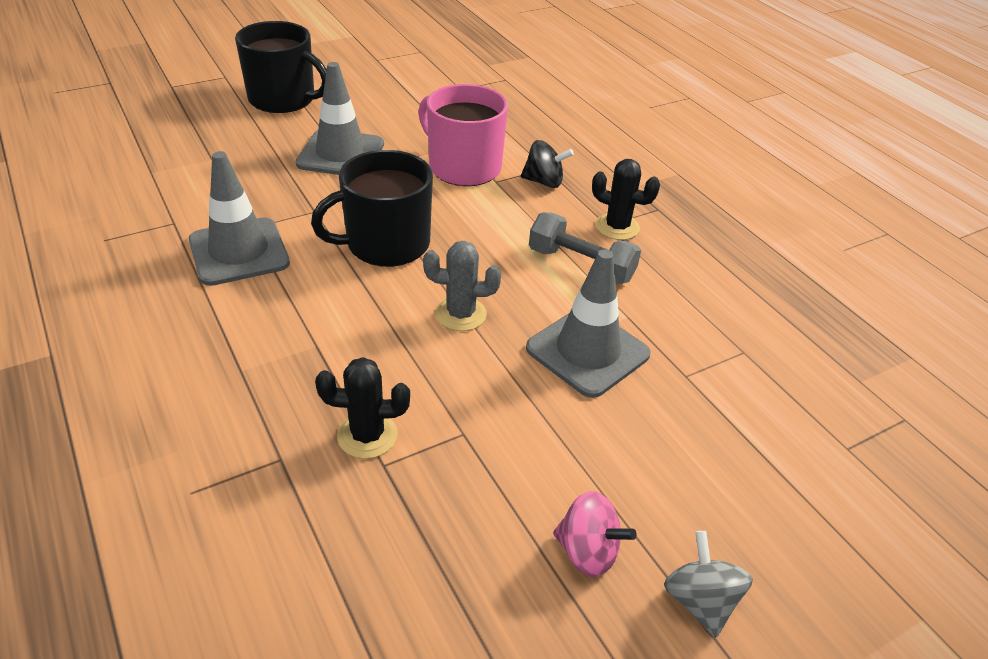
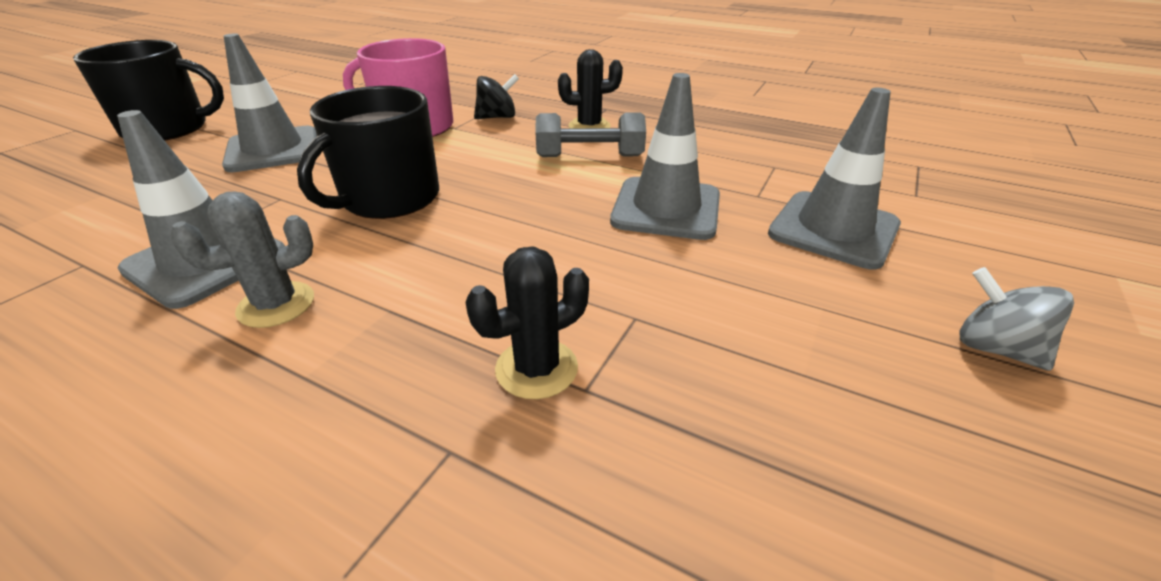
camera: 30 degrees left, 5 degrees down
(460, 314) = (523, 224): grey cactus -> grey cactus (276, 305)
(587, 551) = (866, 360): pink spinning top -> none
(710, 441) = (833, 229): none -> grey traffic cone

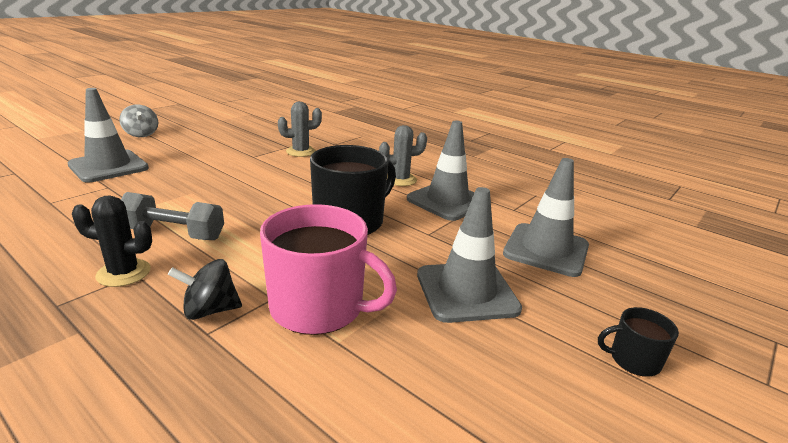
camera: 170 degrees left, 10 degrees down
(168, 129) = (633, 360): black mug -> black mug, size x0.48
(536, 368) = (301, 152): black cactus -> grey cactus
(666, 208) = (177, 188): grey traffic cone -> grey traffic cone (546, 250)

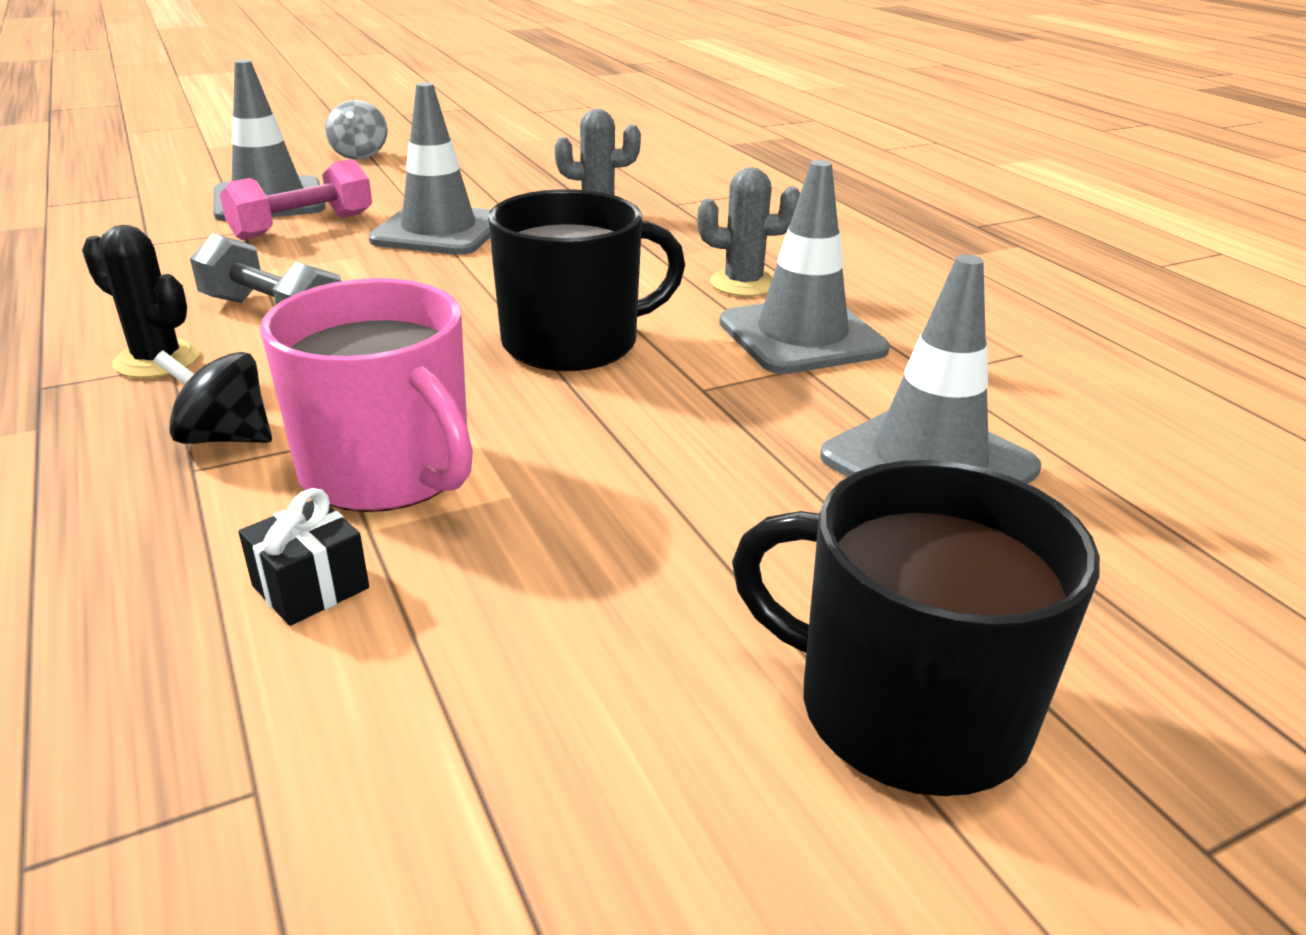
camera: 25 degrees right, 5 degrees up
(144, 179) = (303, 226): none -> pink dumbbell
(336, 382) = (311, 587): none -> black gift
(466, 292) = (675, 503): grey traffic cone -> grey traffic cone (439, 231)
(633, 360) = (906, 709): black mug -> black mug, size x2.10

